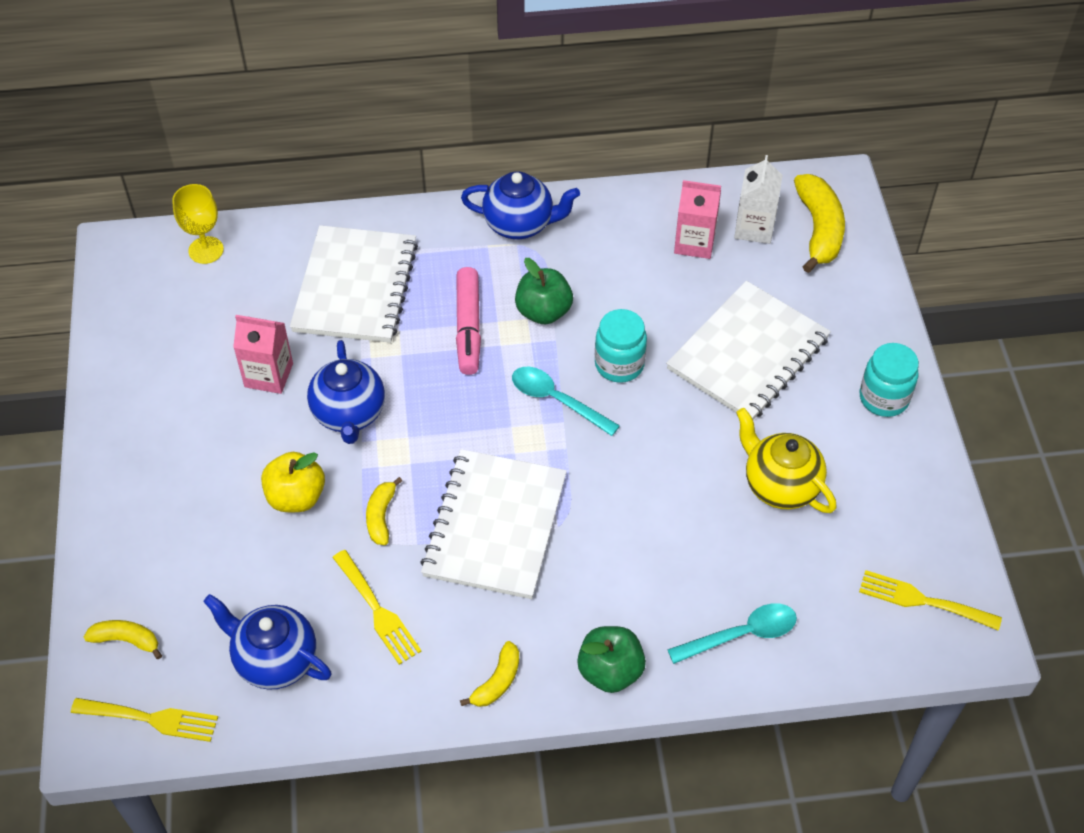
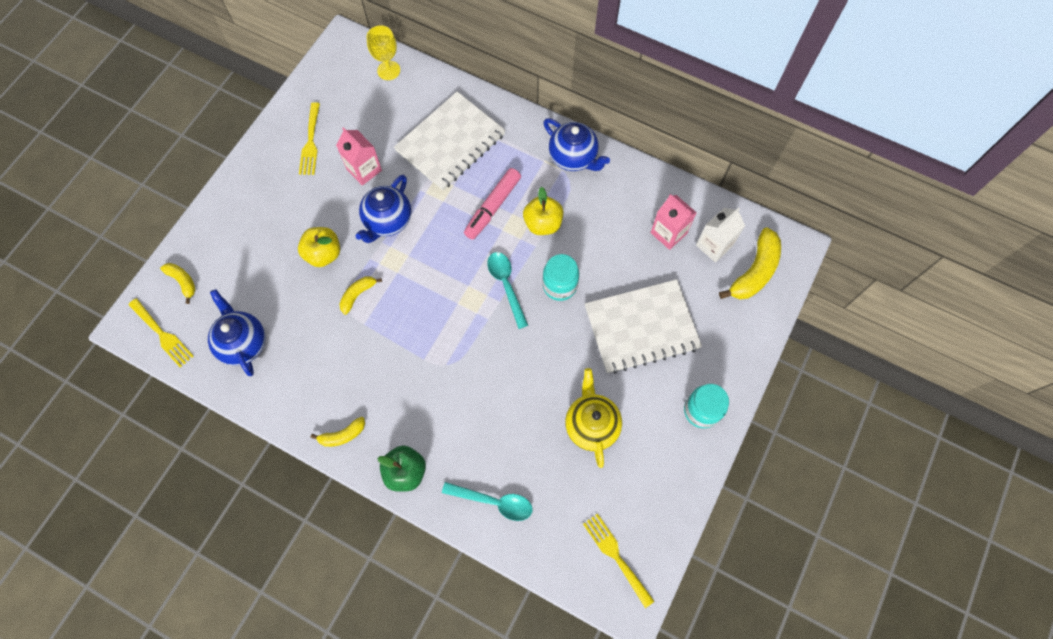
camera: 35 degrees right, 15 degrees up
(378, 611) = (314, 350): yellow fork -> yellow fork (310, 142)
(495, 526) = (412, 341): white notebook -> none
(543, 312) = (543, 223): green apple -> yellow apple

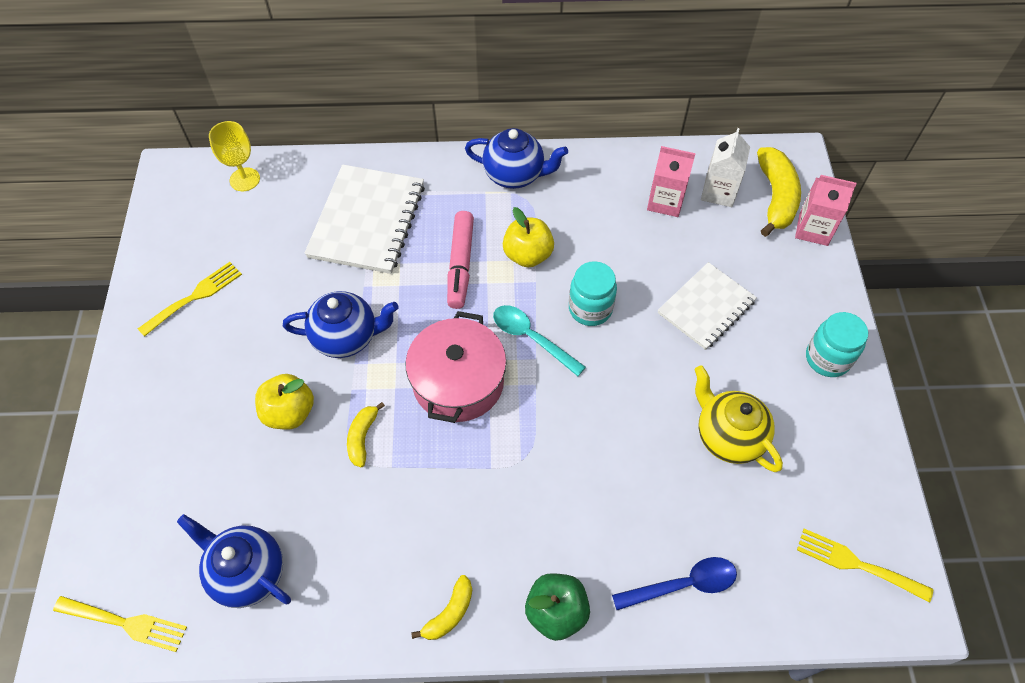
camera: 30 degrees left, 10 degrees down
(183, 281) = (117, 540): yellow banana -> none
(310, 142) = (195, 296): yellow fork -> yellow fork turned 105 degrees counterclockwise
(364, 170) = (281, 296): pink carton -> pink carton (813, 229)
(387, 221) = (346, 337): blue teapot -> blue teapot turned 90 degrees counterclockwise
(439, 290) = (458, 382): none -> pink pot
(494, 502) = (683, 585): turquoise spoon -> blue spoon
(641, 327) = (706, 307): white notebook -> white notebook, size x0.66

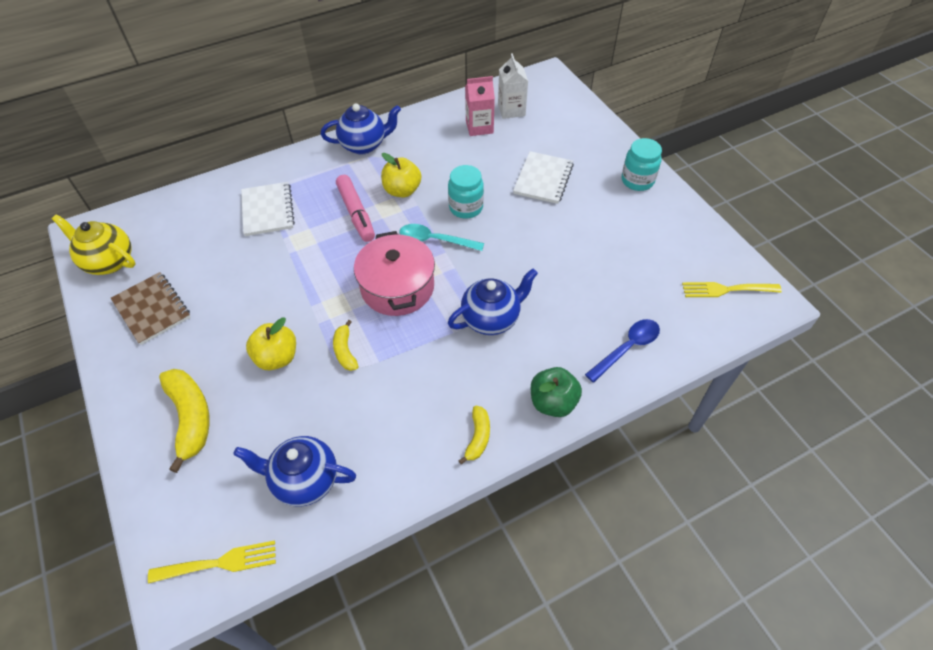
camera: 25 degrees left, 5 degrees down
(195, 296) = (152, 309): yellow fork -> brown notebook
(245, 179) = (150, 216): yellow goblet -> none
(346, 337) = (295, 291): blue teapot -> blue teapot (491, 319)
(367, 221) = (268, 210): white notebook -> white notebook, size x0.66
(728, 436) = (602, 249): yellow teapot -> yellow teapot (109, 262)
(775, 197) = (550, 101): yellow banana -> yellow banana (191, 418)
(813, 229) = (584, 111): pink carton -> none

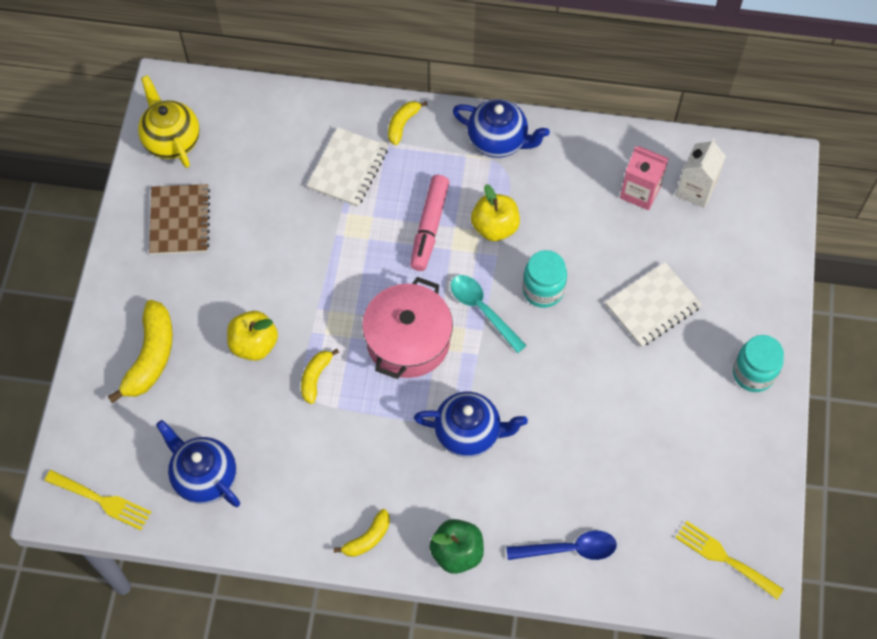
camera: 35 degrees right, 10 degrees up
(289, 167) = (402, 124): none -> yellow banana

